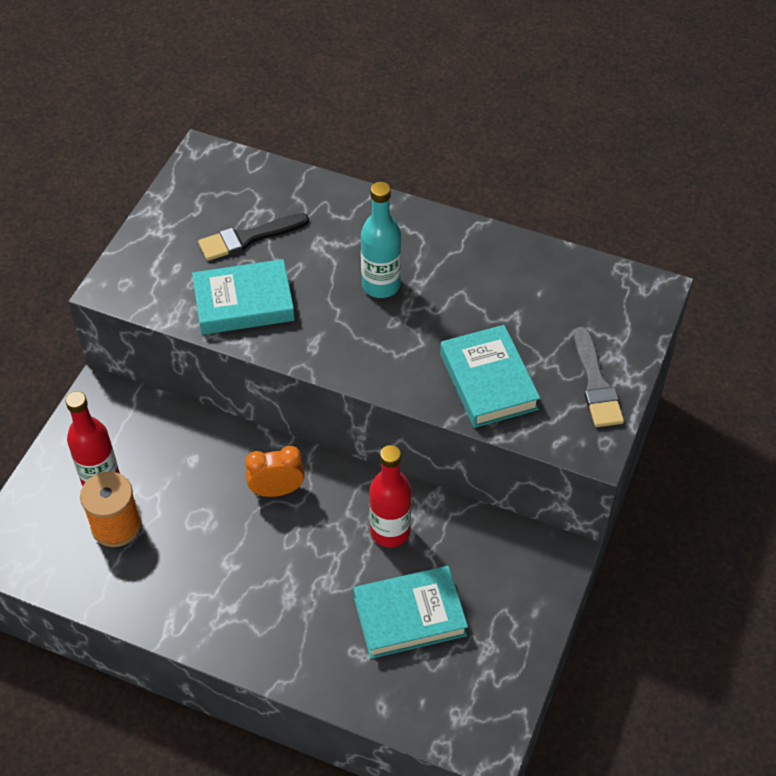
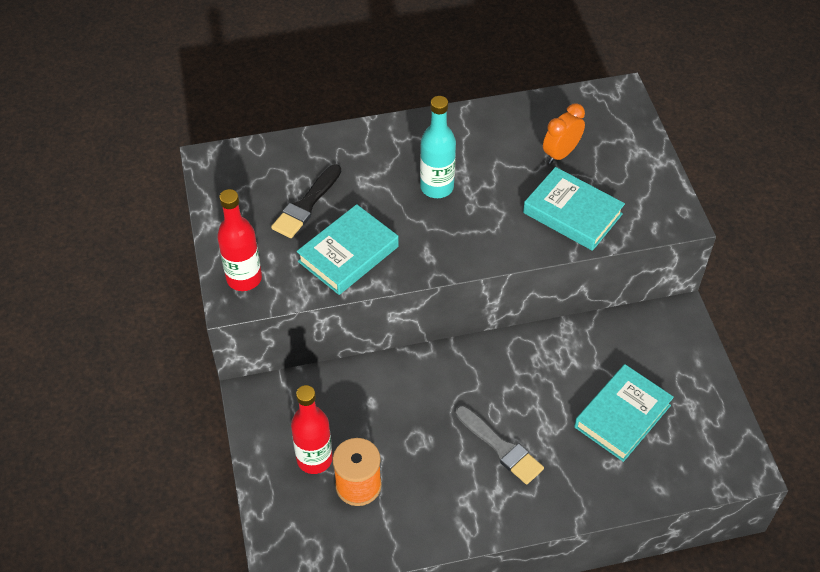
camera: 35 degrees left, 0 degrees up
(277, 490) = (453, 387): orange clock -> orange clock (561, 154)
(390, 531) = (557, 367): red bottle -> red bottle (244, 278)
(596, 383) = (642, 175): grey brush -> grey brush (501, 447)

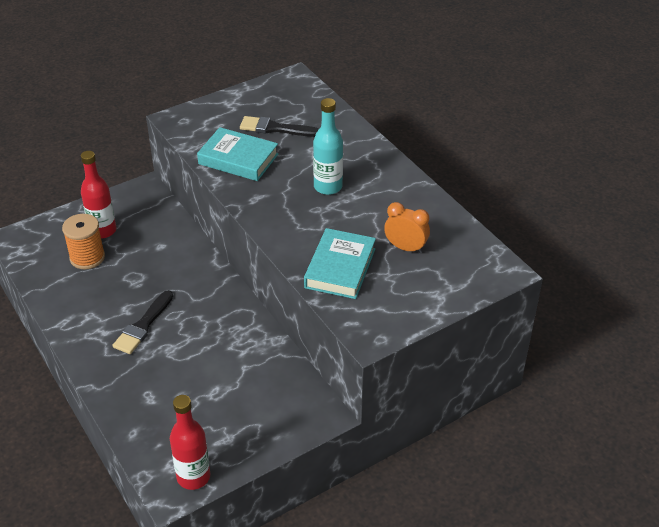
camera: 70 degrees right, 10 degrees down
(244, 278) = (194, 119): red bottle -> red bottle (193, 477)
(501, 447) = (143, 325): grey brush -> black brush
(622, 416) = (198, 394): turquoise book -> none

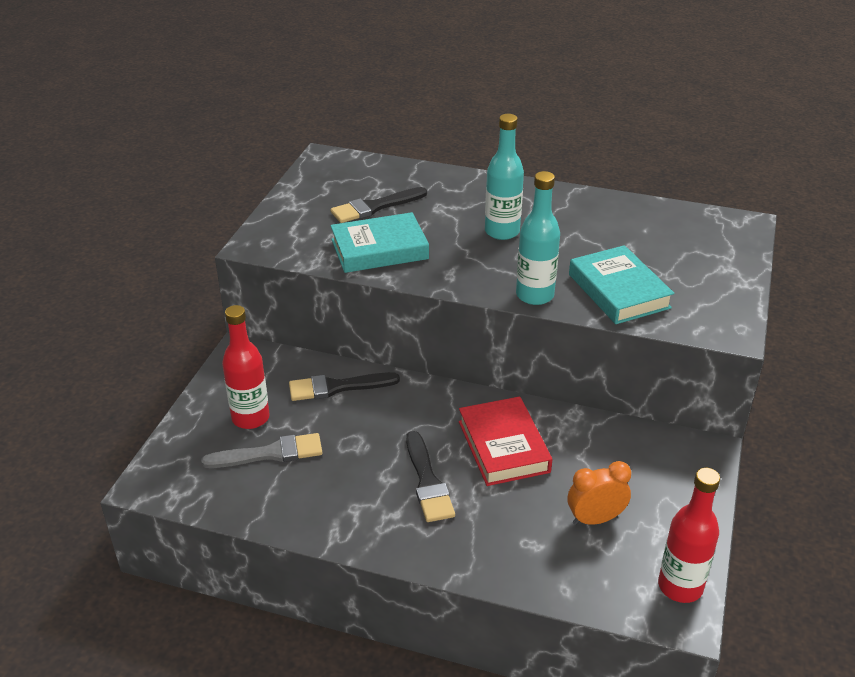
camera: 40 degrees left, 5 degrees down
(87, 257) = (270, 453): orange spool -> grey brush
(168, 240) = (337, 387): none -> black brush
(209, 332) = (503, 446): none -> red book
(284, 241) = (534, 295): none -> turquoise bottle
(405, 248) = (644, 246): orange clock -> orange clock (595, 519)

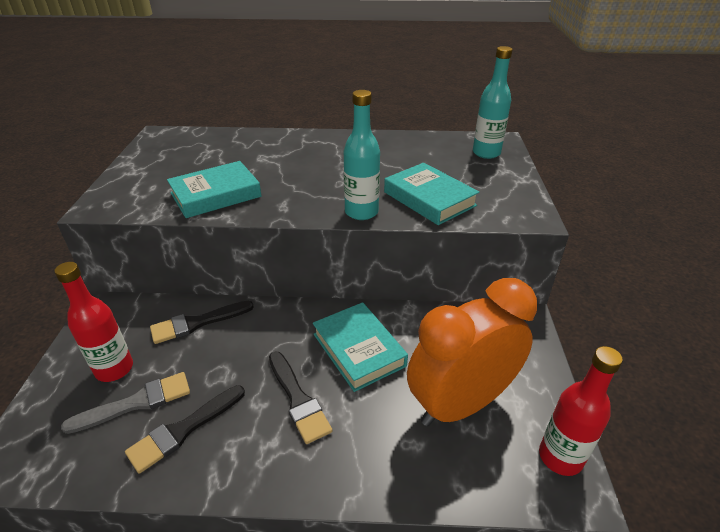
camera: 15 degrees left, 0 degrees up
(375, 207) = (207, 163): black brush -> black brush (183, 430)
(502, 232) = (318, 168): turquoise bottle -> turquoise bottle (486, 153)
(503, 446) = (358, 350): red book -> turquoise book
(595, 519) = (460, 404): orange clock -> orange clock, size x2.11

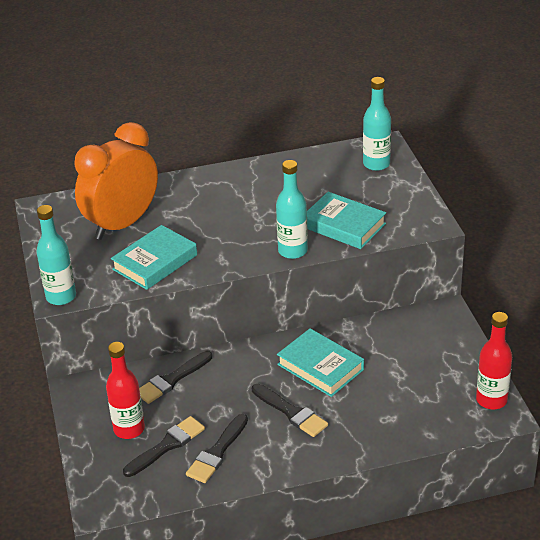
camera: 15 degrees left, 0 degrees up
(100, 207) = (61, 297): none -> turquoise bottle
(136, 403) = (167, 446): grey brush -> black brush
(460, 404) = (413, 385): orange clock -> orange clock (122, 224)

